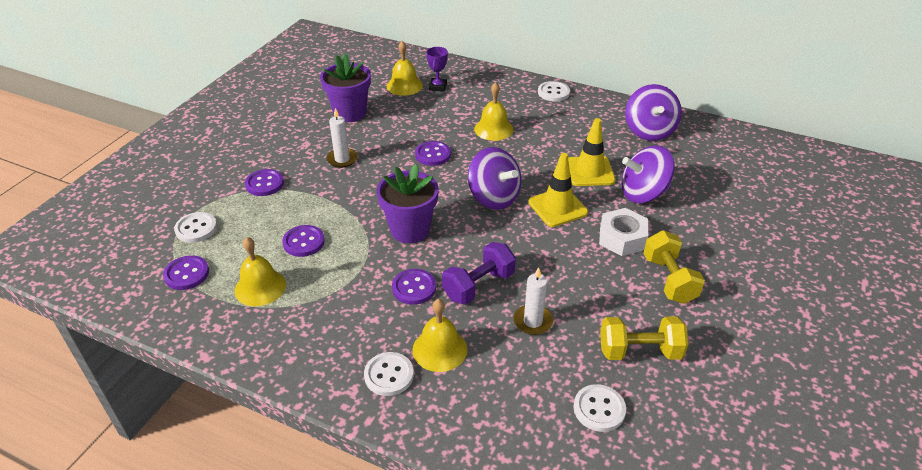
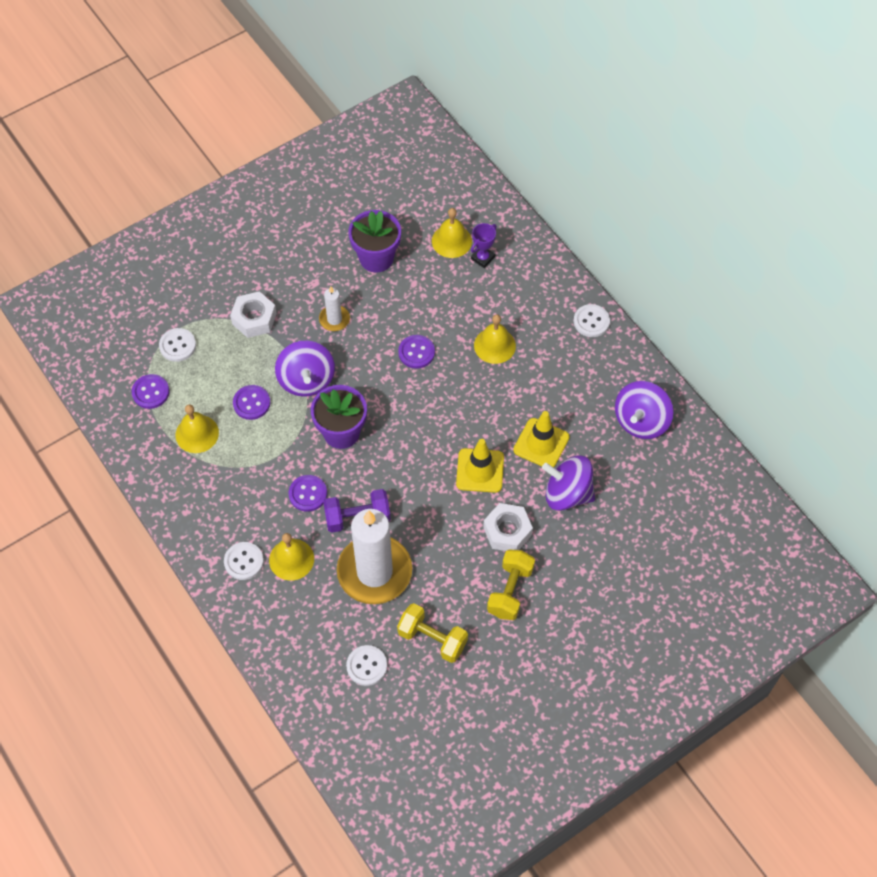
camera: 30 degrees right, 20 degrees up
(264, 184) = (254, 319): purple button -> white nut
(493, 197) = (434, 431): purple spinning top -> purple spinning top (306, 380)
(533, 321) = (374, 571): white candle -> white candle, size x2.21

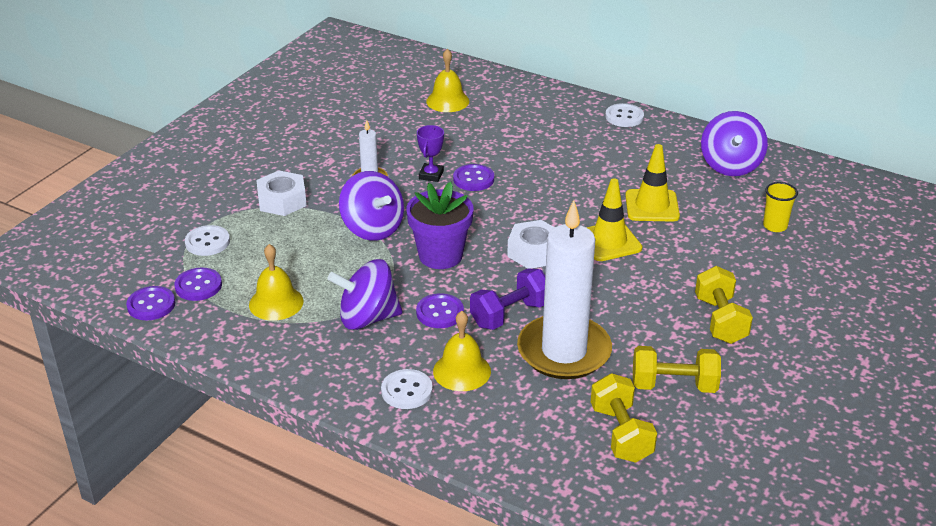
camera: 25 degrees left, 25 degrees down
(251, 403) = (323, 262): purple button -> purple button (151, 305)
(366, 666) = (621, 434): white button -> yellow dumbbell
(376, 258) = (381, 129): purple flower pot -> none
(482, 258) = (486, 104): purple trophy -> purple trophy (431, 175)
(494, 345) = (547, 154): yellow bell -> none
(507, 531) = (676, 277): white nut -> white nut (534, 252)
(567, 493) = (709, 232): purple spinning top -> purple spinning top (367, 318)
(626, 508) = (775, 226): none -> yellow cup

